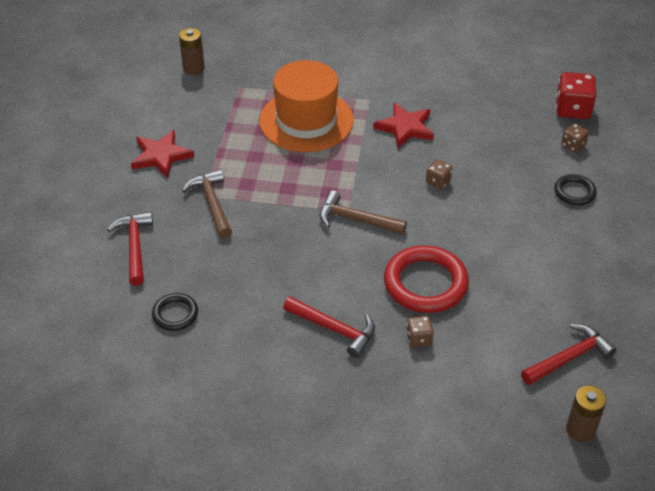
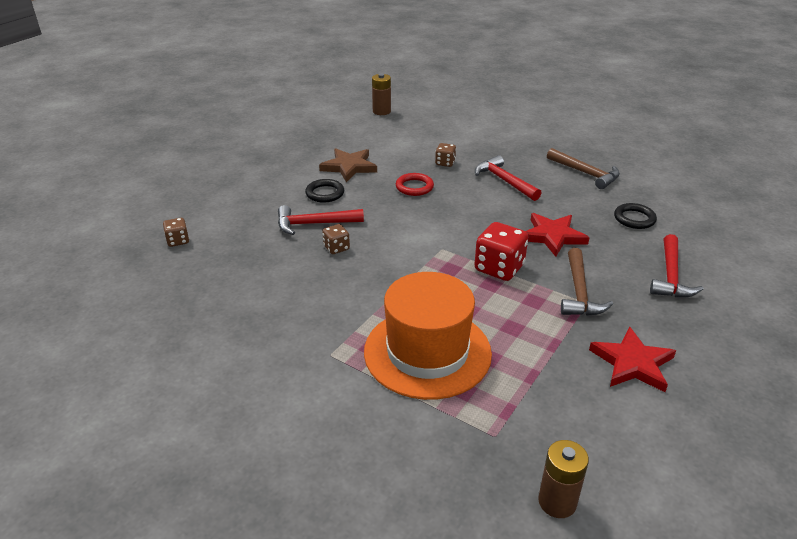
camera: 155 degrees left, 10 degrees down
(356, 220) = (439, 240): brown hammer -> brown hammer (585, 173)
(405, 127) = (319, 307): red star -> red star (552, 236)
(425, 283) = (414, 187): red ring -> red ring, size x0.53
(519, 291) = (349, 167): none -> brown star
(569, 358) = (354, 134): red hammer -> red hammer (314, 224)
(572, 109) = (129, 271): red dice -> red dice (499, 268)
(574, 192) = (229, 208): black ring -> black ring (325, 193)

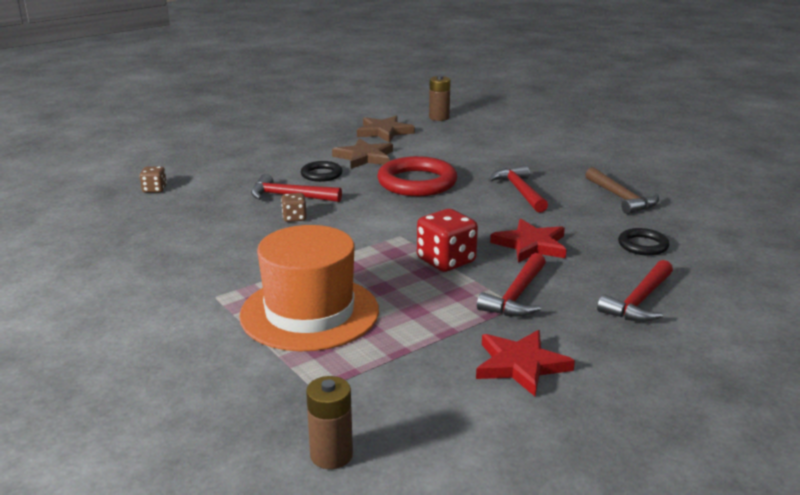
camera: 20 degrees right, 10 degrees down
(345, 135) = (384, 132): none -> brown star
(414, 187) = (417, 182): red ring -> red ring, size x1.87
(445, 163) = (468, 167): brown dice -> none
(579, 292) = (516, 296): brown hammer -> red hammer

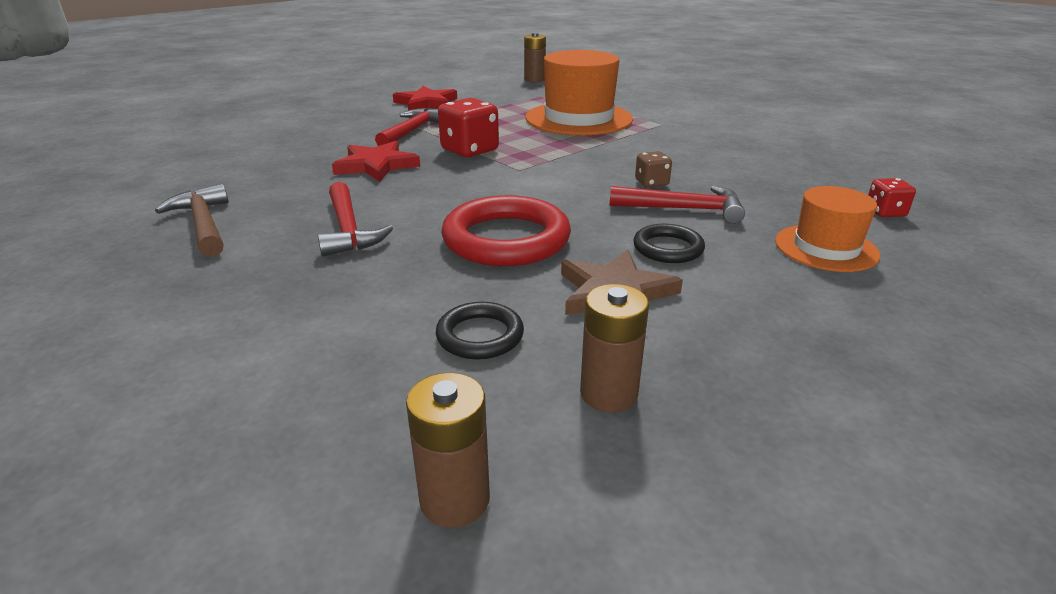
camera: 175 degrees right, 5 degrees up
(154, 189) = (885, 212): brown dice -> red dice
(229, 171) = (826, 248): none -> orange hat
(384, 132) = (608, 393): brown star -> brown battery
(639, 301) = (310, 131): red hammer -> none
(643, 245) = (253, 169): black ring -> black ring (480, 336)

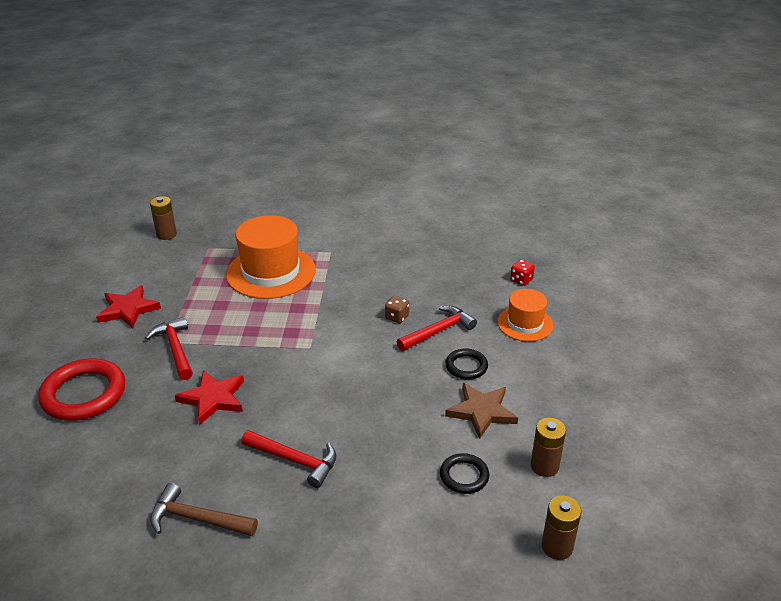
camera: 45 degrees left, 5 degrees up
(469, 150) = (250, 347): red dice -> none
(506, 239) = (387, 410): red ring -> red ring (84, 394)

